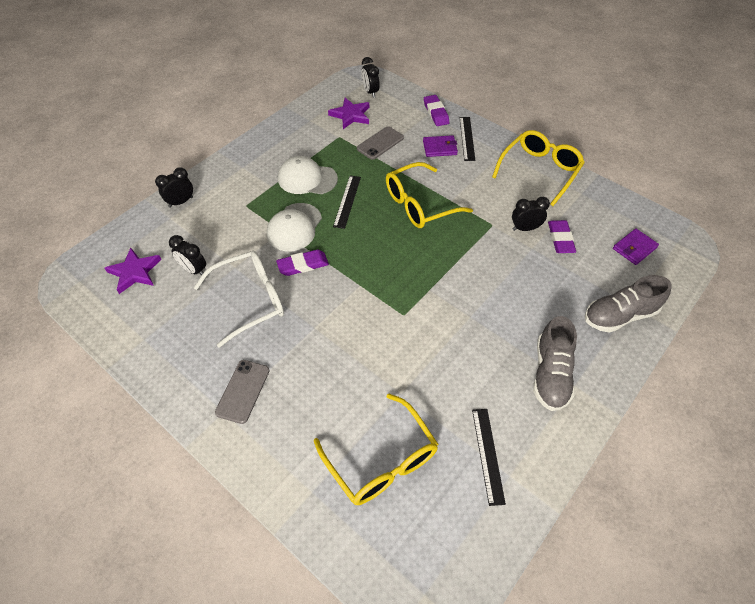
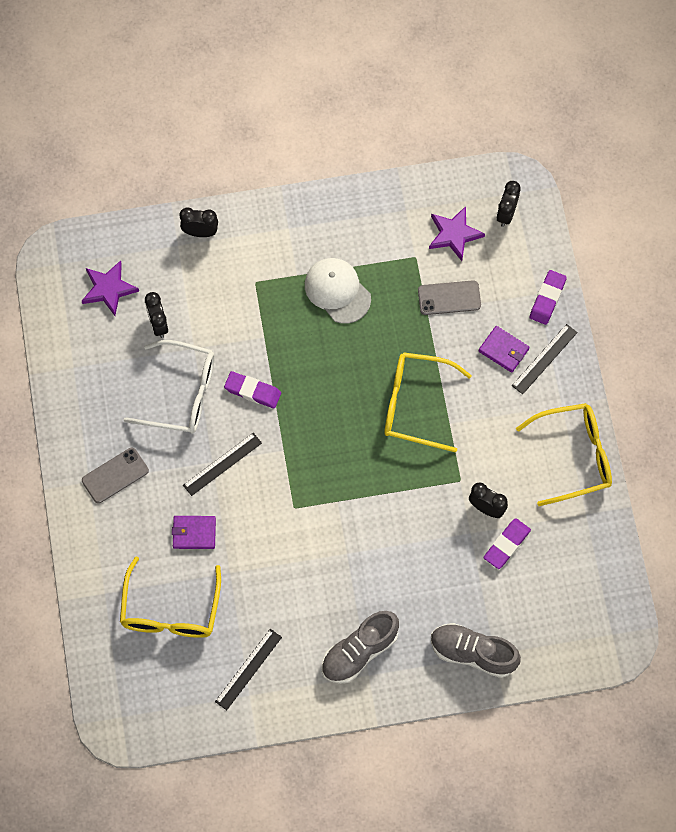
camera: 40 degrees right, 15 degrees up
(294, 227) = (278, 343): white cap -> none
(347, 201) = (352, 349): black ruler -> black ruler (222, 464)
(634, 248) = (564, 607): purple wallet -> purple wallet (194, 533)

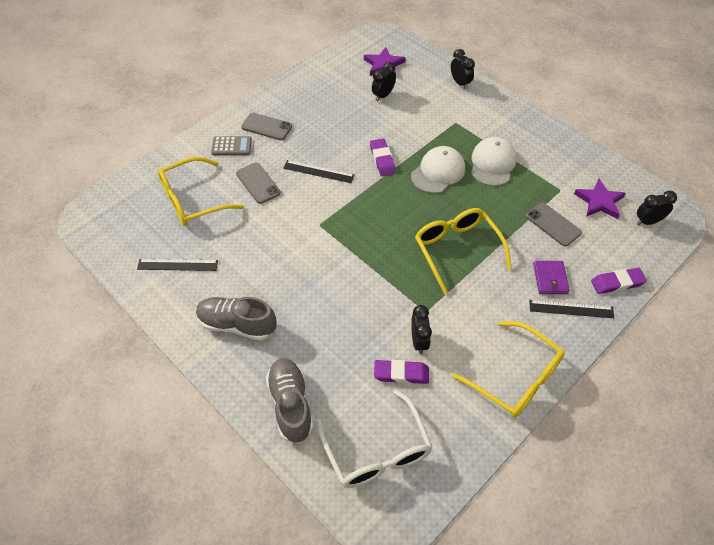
camera: 55 degrees right, 15 degrees down
(118, 529) = (231, 146): none -> grey calculator
(182, 394) = (348, 128): white glasses -> white glasses (377, 451)
(194, 533) = (258, 183): purple wallet -> grey phone
(309, 350) = (438, 172): none -> white cap

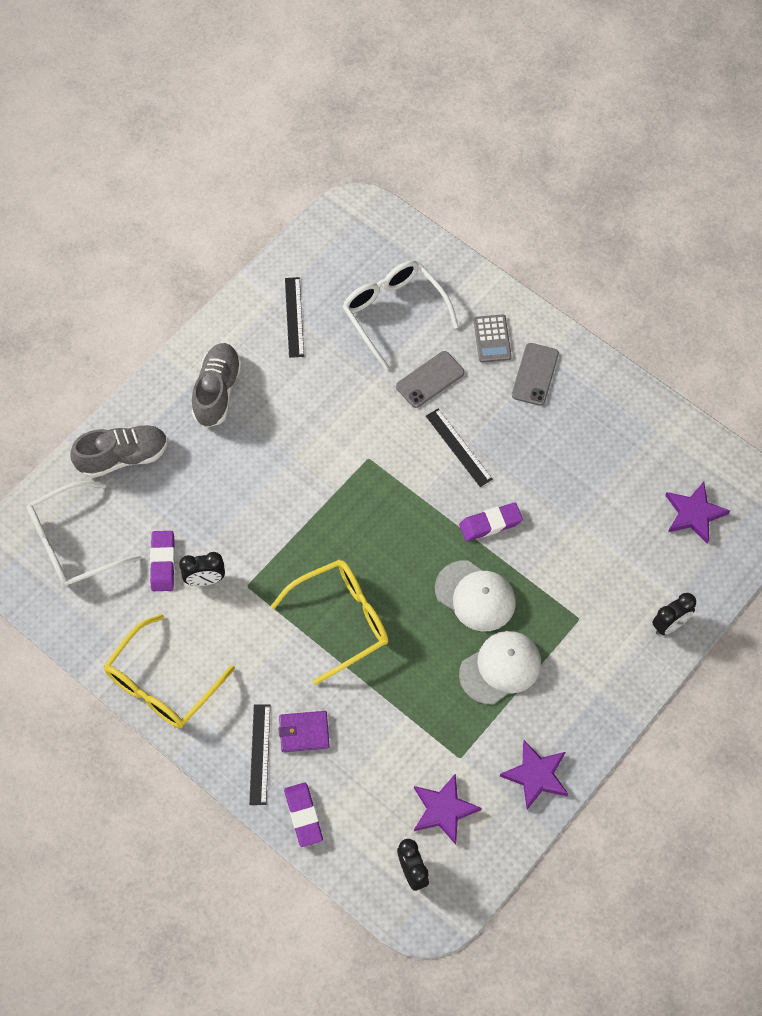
camera: 85 degrees right, 10 degrees up
(192, 200) = (393, 312): yellow glasses -> white glasses
(318, 172) = (458, 447): black ruler -> black ruler turned 45 degrees counterclockwise
(383, 95) = (623, 517): black clock -> none
(492, 164) = (500, 668): white cap -> white cap turned 45 degrees counterclockwise
(553, 224) = (395, 743): grey phone -> none
(568, 153) = (536, 775): none -> purple star

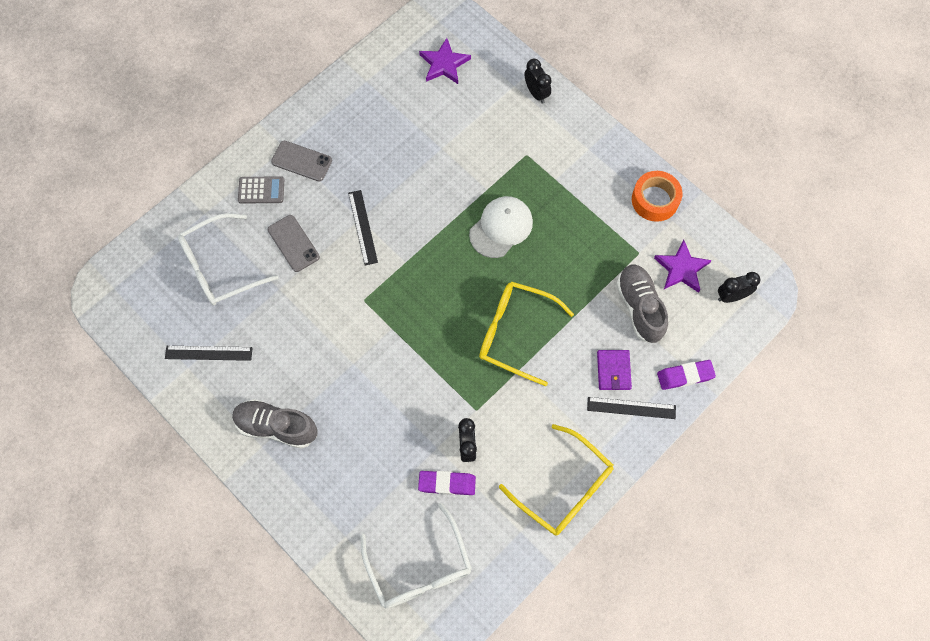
camera: 85 degrees left, 5 degrees up
(123, 457) = (334, 518): grey shoe -> grey shoe (639, 307)
(341, 620) = (515, 333): yellow glasses -> yellow glasses turned 45 degrees counterclockwise
(458, 447) = (363, 227): black ruler -> black ruler turned 75 degrees counterclockwise
(490, 524) = (437, 210): purple eraser -> none
(500, 668) = (565, 216): white cap -> none
(536, 775) = (655, 200): purple star -> orange tape

